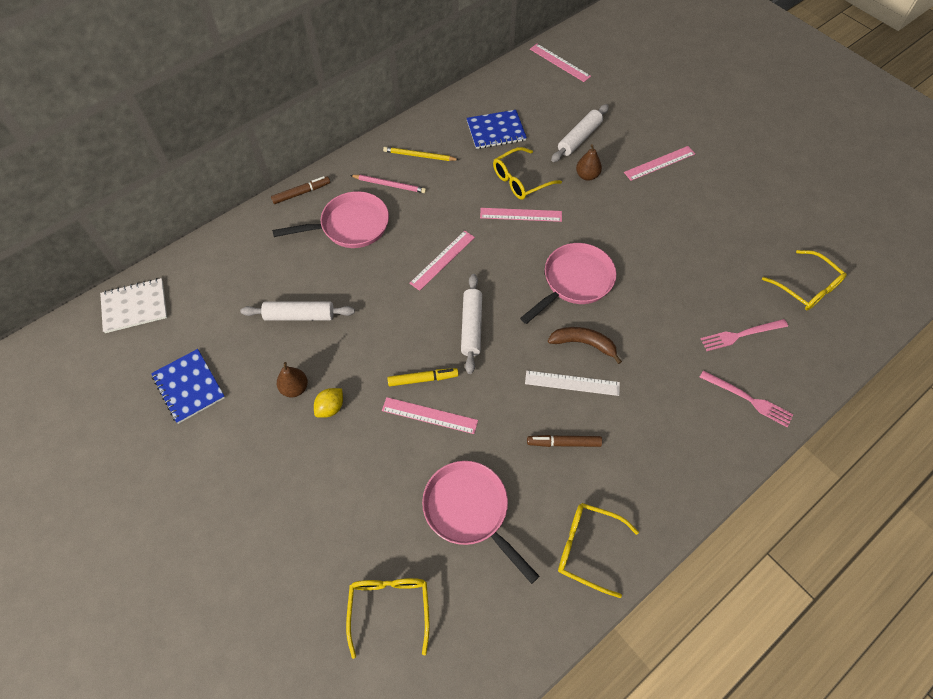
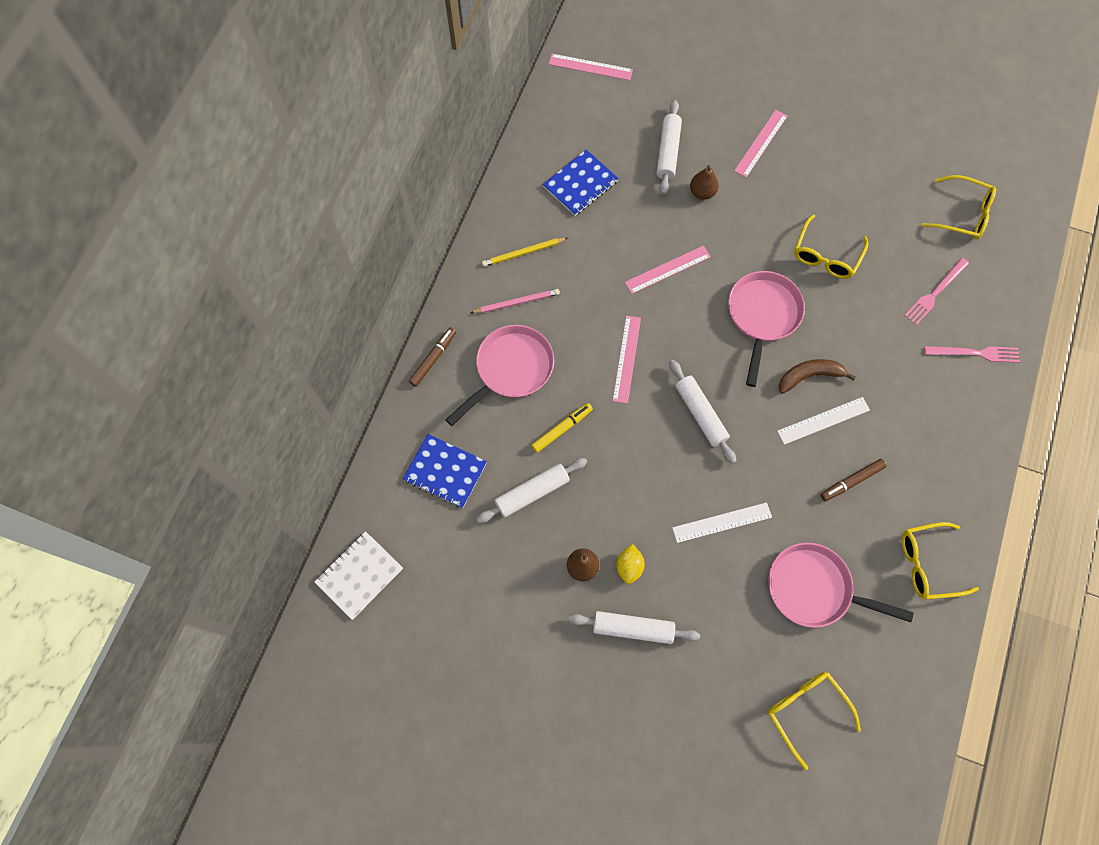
camera: 30 degrees left, 10 degrees up
(189, 387) = (481, 624): blue notebook -> blue notebook (445, 471)
(297, 456) = (633, 628): none -> white rolling pin
(422, 379) = (692, 491): yellow marker -> yellow marker (561, 429)
(429, 415) = (722, 522): pink ruler -> white ruler
(520, 180) = (642, 230): yellow glasses -> yellow glasses (826, 255)

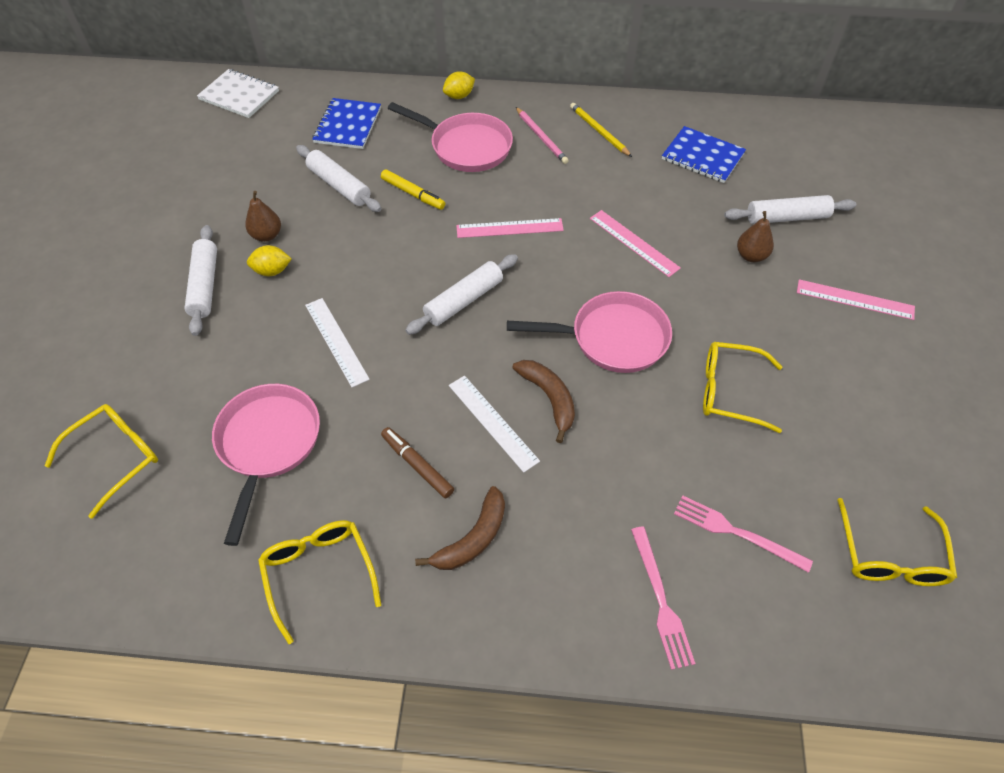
camera: 75 degrees right, 15 degrees down
(433, 359) = (459, 96): brown marker -> yellow lemon
(590, 67) = (854, 138): pink ruler -> none
(916, 456) = (473, 538): none -> brown banana

